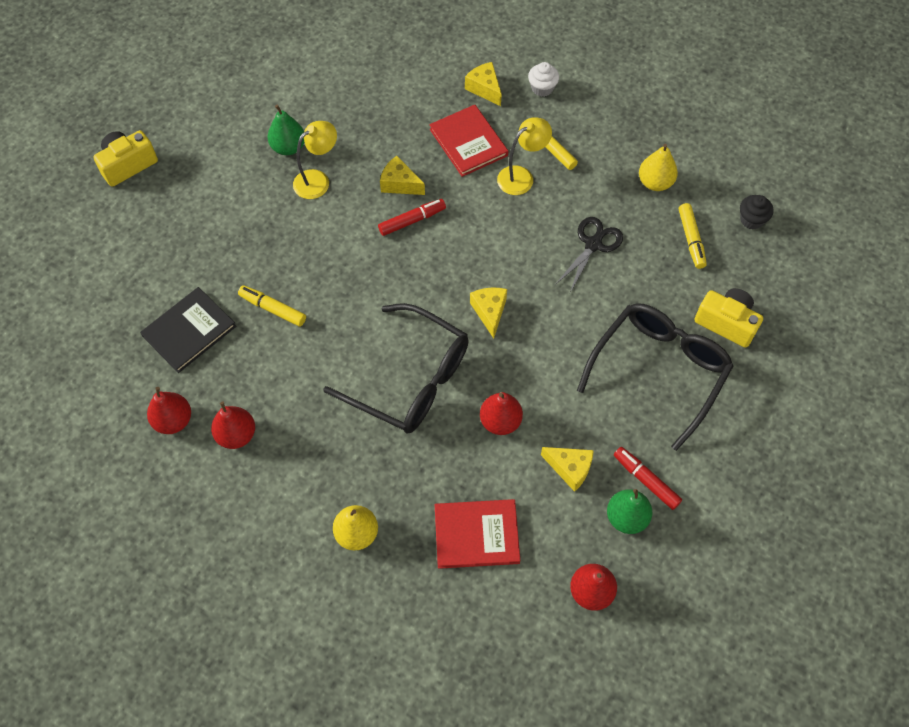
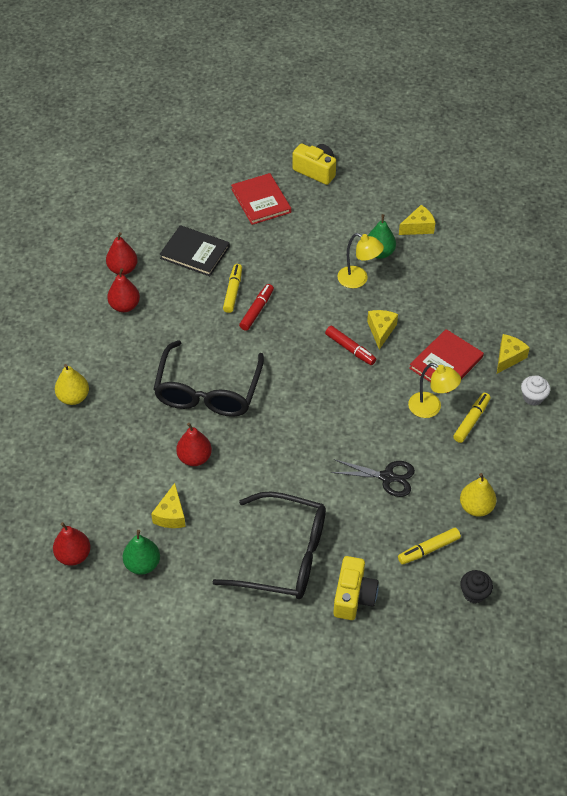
camera: 70 degrees right, 10 degrees down
(476, 534) = (96, 469): red book -> red book (261, 201)
(489, 312) = (289, 423): yellow cheese -> yellow cheese (418, 227)
(646, 480) = (180, 570): red marker -> red marker (257, 310)

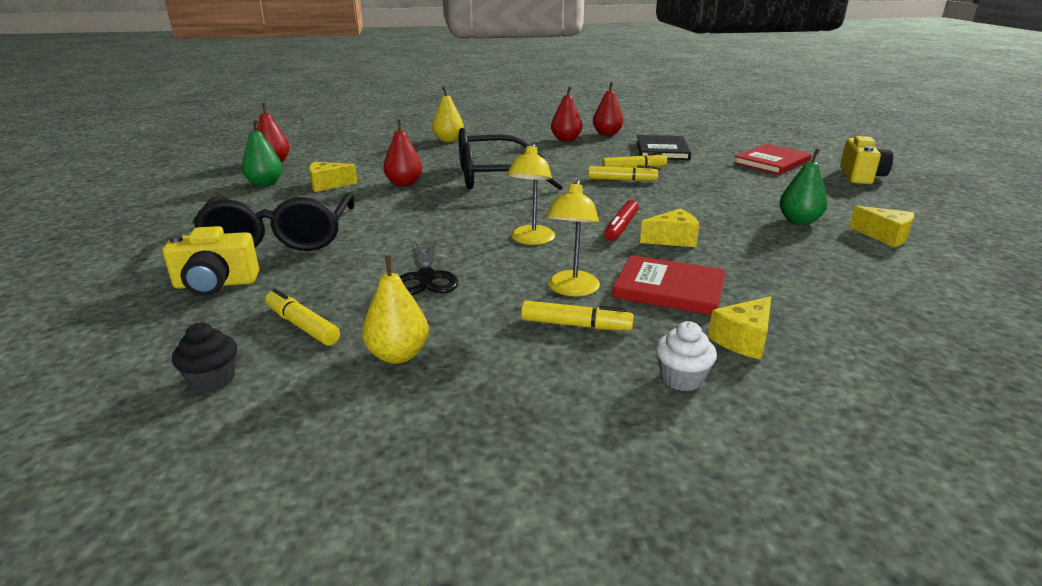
camera: 70 degrees right, 25 degrees down
(257, 310) = (622, 180): red marker -> yellow marker
(358, 280) = (736, 216): yellow lamp -> yellow lamp (531, 240)
(508, 357) = (743, 340): yellow cheese -> yellow cheese turned 120 degrees clockwise

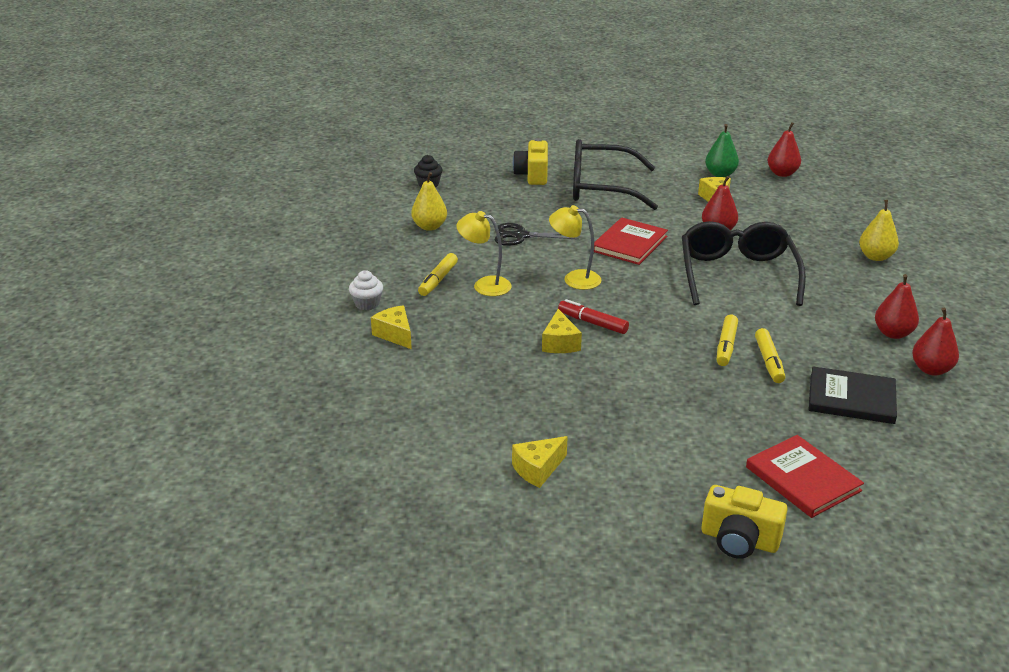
camera: 100 degrees right, 5 degrees up
(302, 325) = (472, 201): yellow marker -> none
(669, 289) = (472, 322): red book -> red book (629, 244)
(799, 221) = (588, 428): green pear -> none

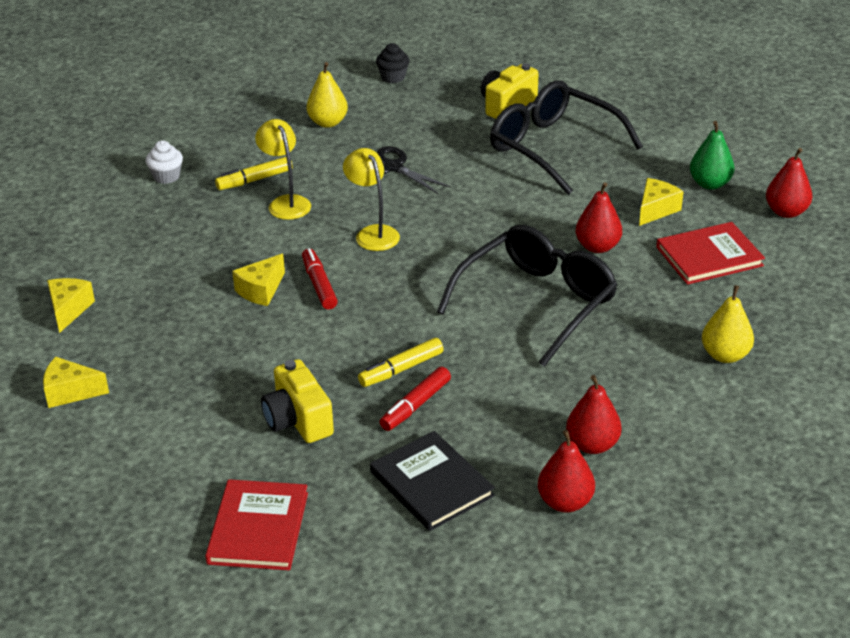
camera: 40 degrees right, 5 degrees up
(395, 334) = (146, 216): yellow cheese -> yellow cheese (69, 310)
(629, 244) = (482, 221): red book -> red book (709, 256)
(739, 540) = (120, 544): yellow camera -> yellow camera (298, 420)
(769, 361) = (415, 405): yellow marker -> red marker

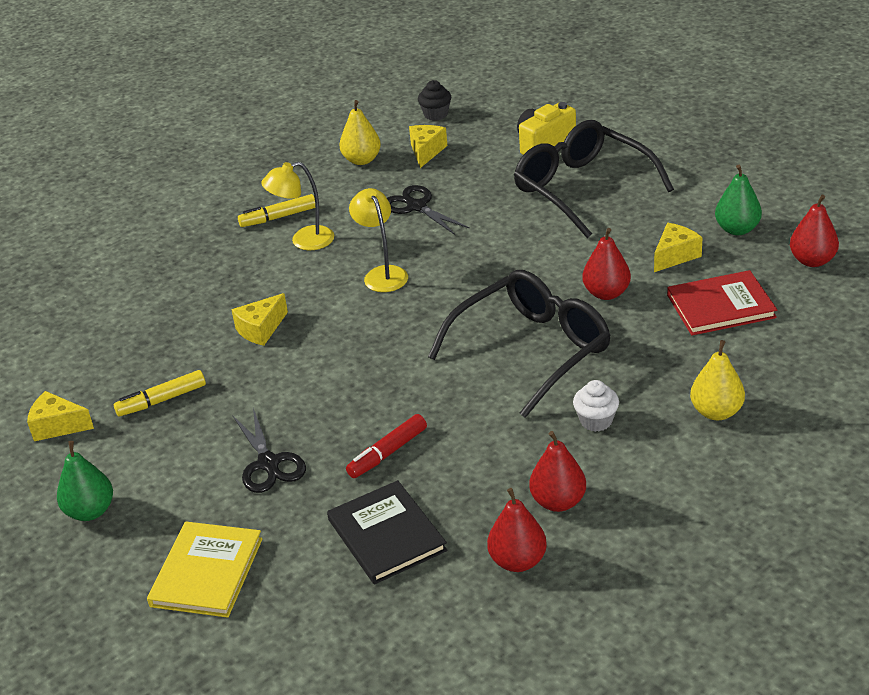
camera: 10 degrees right, 0 degrees up
(69, 310) = (74, 344): yellow cheese -> yellow cheese (426, 151)
(124, 474) = (90, 511): none -> green pear
(166, 176) = (194, 212): white cupcake -> white cupcake (596, 421)
(258, 528) = (206, 572): red book -> yellow book
(286, 203) = (304, 241): yellow lamp -> yellow lamp turned 90 degrees counterclockwise
(298, 420) = (268, 463): yellow camera -> black scissors
(319, 285) = (318, 325): red marker -> none
(401, 369) = (381, 415): yellow marker -> yellow marker (161, 400)

